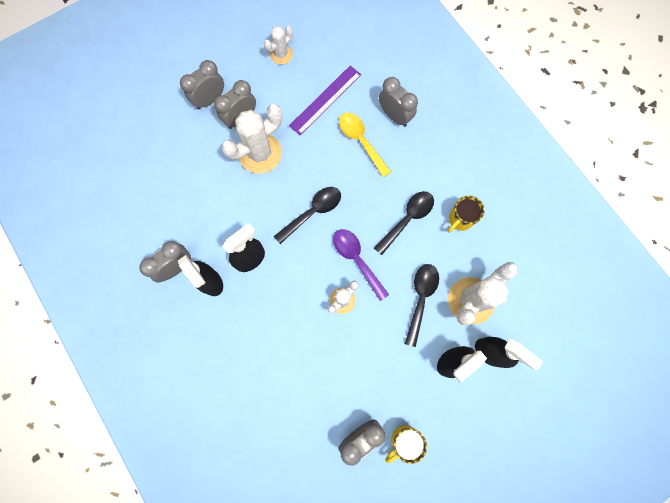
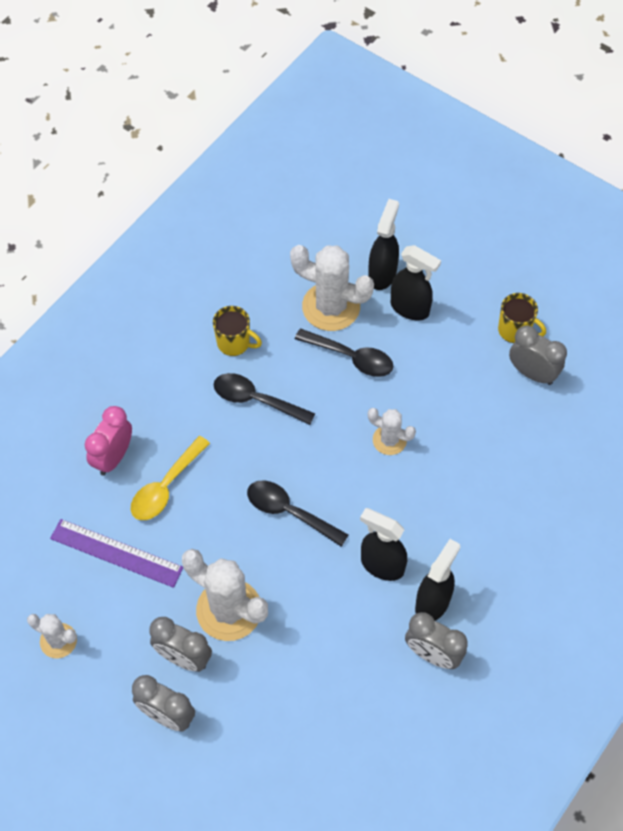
camera: 110 degrees left, 15 degrees down
(357, 260) = (332, 440): purple spoon -> none
(394, 116) = (113, 457): grey clock -> pink clock
(421, 299) = (351, 357): black spoon -> black spoon turned 150 degrees counterclockwise

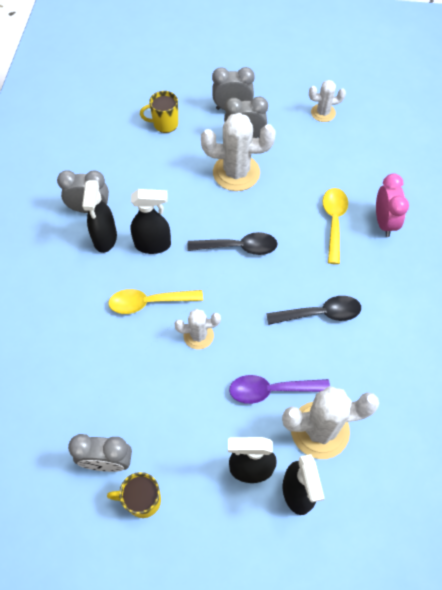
camera: 150 degrees right, 0 degrees up
(116, 553) = (330, 169): purple ruler -> none
(234, 343) = (372, 351): yellow mug -> yellow mug (164, 124)
(351, 357) = (271, 390): black spoon -> purple spoon
(421, 500) = (149, 302): none -> yellow spoon

